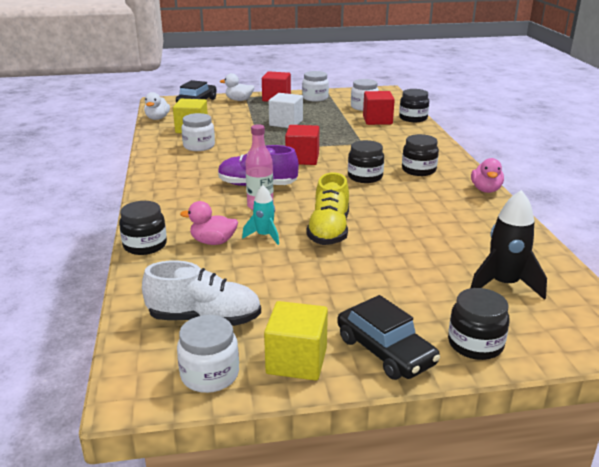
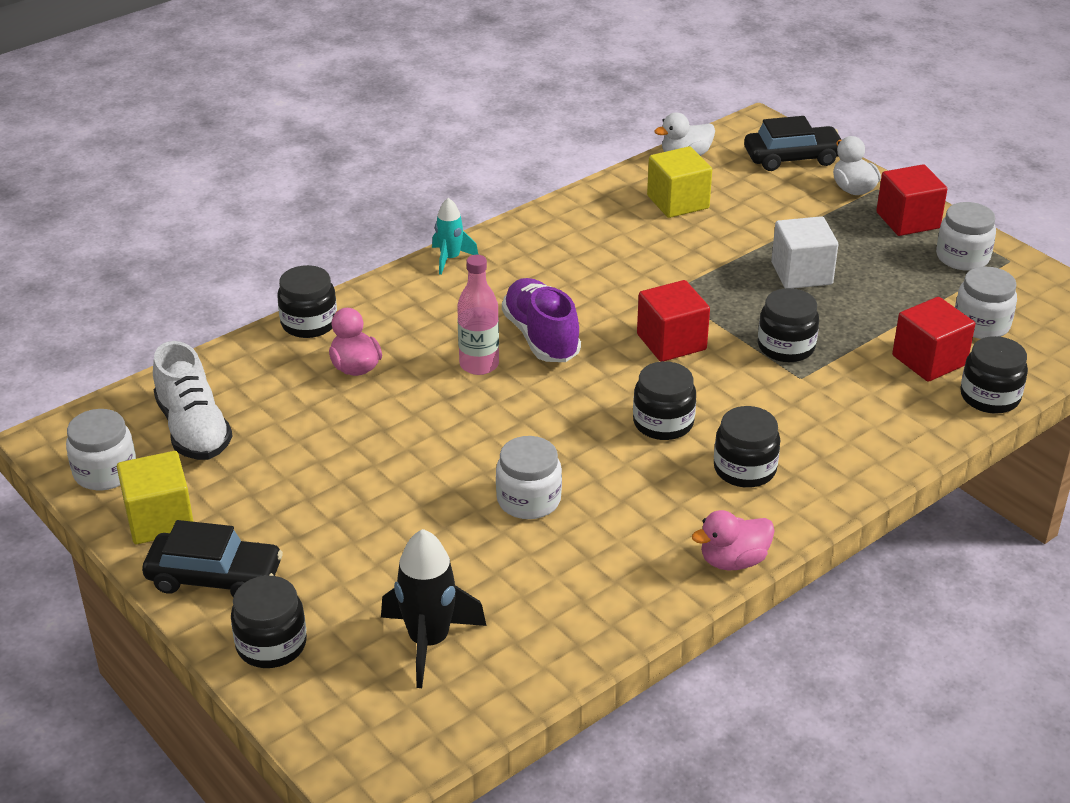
camera: 60 degrees right, 10 degrees up
(199, 146) = (622, 235): white jar -> white jar (528, 500)
(264, 236) = (400, 399): turquoise rocket -> turquoise rocket (450, 259)
(329, 231) = (458, 447): yellow shoe -> none
(336, 139) = (786, 347): none -> black jar
(385, 351) = (214, 577): black car -> black car turned 105 degrees counterclockwise

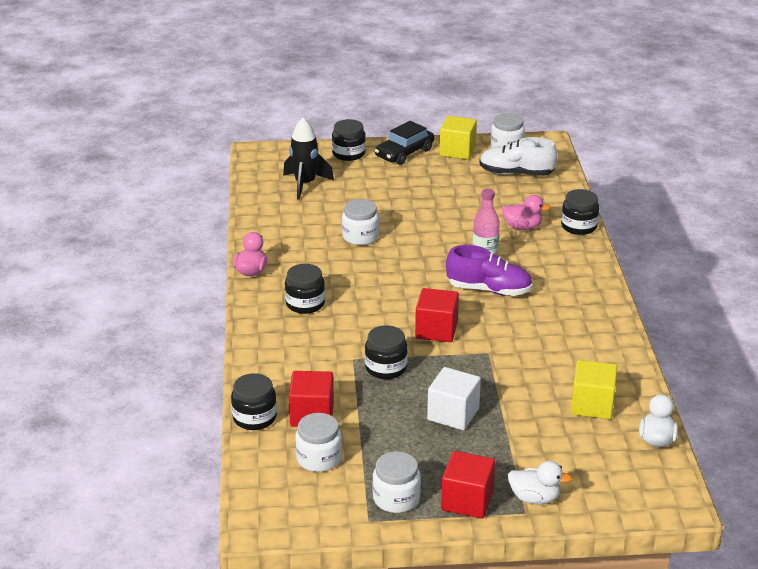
camera: 125 degrees right, 5 degrees down
(450, 259) = (604, 290): turquoise rocket -> none
(663, 423) = (370, 296): black jar -> none
(792, 158) = (609, 493): black car -> none

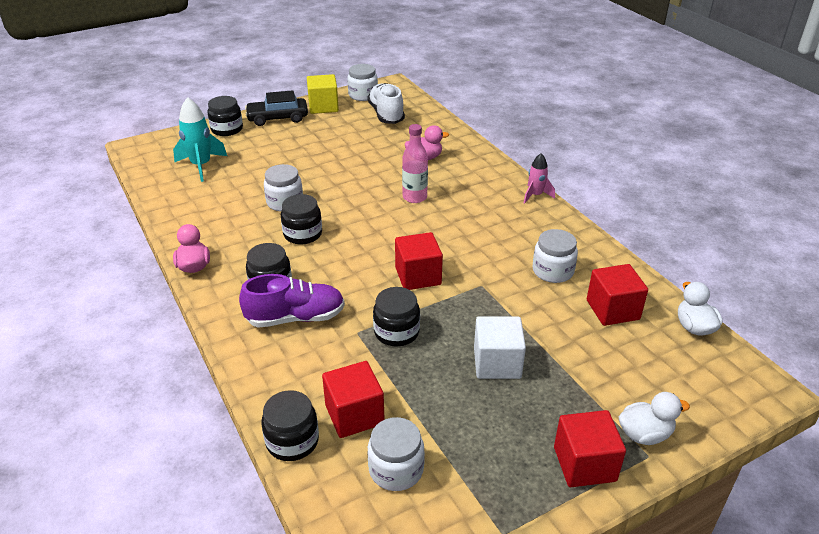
camera: 25 degrees left, 5 degrees up
(305, 184) = (201, 166): black rocket -> turquoise rocket
(396, 498) = (512, 491): white jar -> white jar (552, 271)
(404, 153) = (277, 118): black car -> black car turned 60 degrees clockwise
(489, 290) = (437, 222): purple shoe -> purple shoe (295, 318)
(516, 173) = (386, 114): white shoe -> white shoe turned 90 degrees clockwise
(579, 226) = (470, 146): black jar -> black jar (302, 234)
(592, 405) = (612, 310): yellow cube -> red cube
(606, 290) = (535, 195): none -> pink rocket

